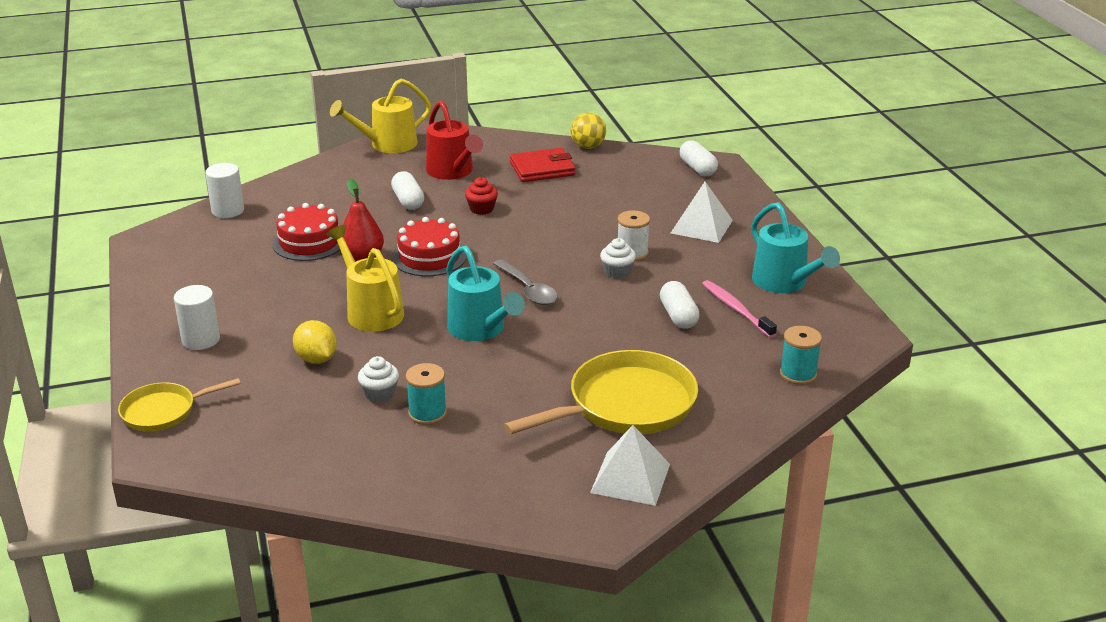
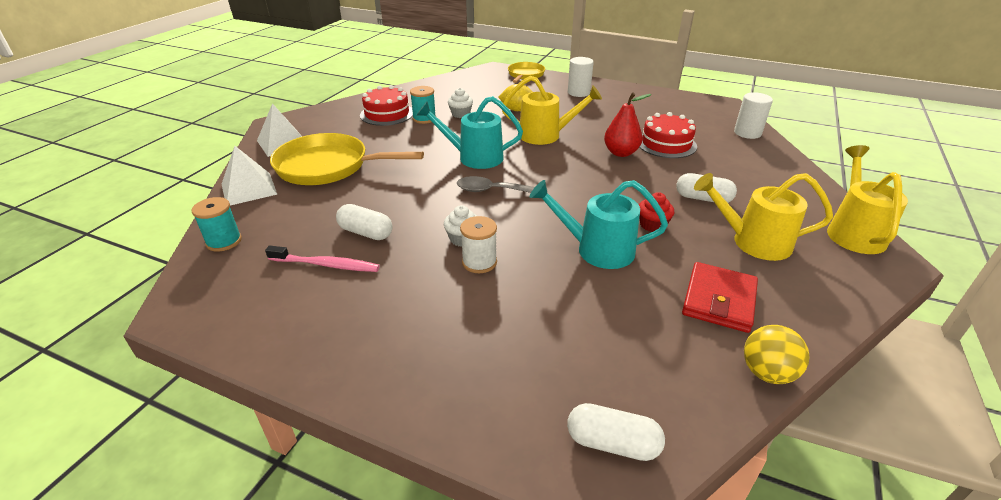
camera: 130 degrees right, 5 degrees up
(429, 257) = (592, 174): red cake -> red cake (387, 114)
(453, 172) = (752, 242): red watering can -> yellow watering can
(625, 405) = (328, 167): yellow pan -> yellow pan turned 90 degrees clockwise
(701, 226) = (468, 337): white pyramid -> white pyramid (249, 189)
(785, 283) = (307, 320): turquoise watering can -> turquoise watering can (596, 250)

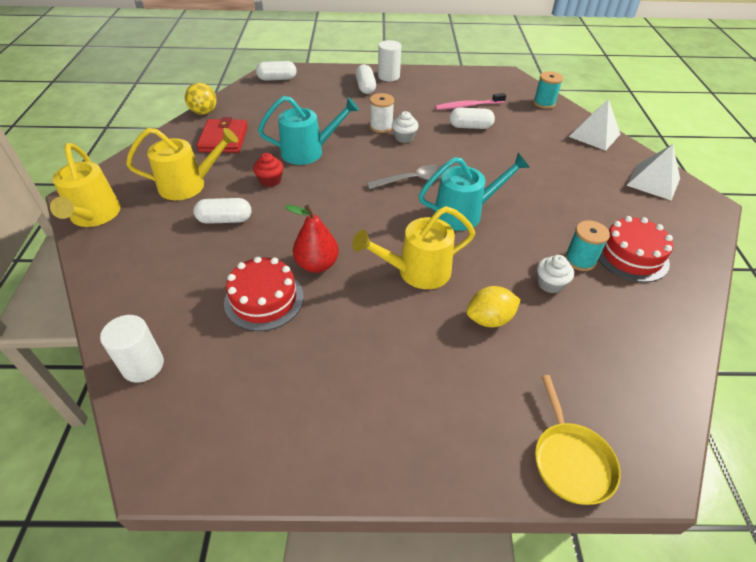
camera: 155 degrees right, 10 degrees up
(328, 167) = (573, 168): yellow pan -> none
(443, 354) = (365, 87): none -> white capsule
(578, 93) = (432, 414): white cylinder -> white cylinder (388, 76)

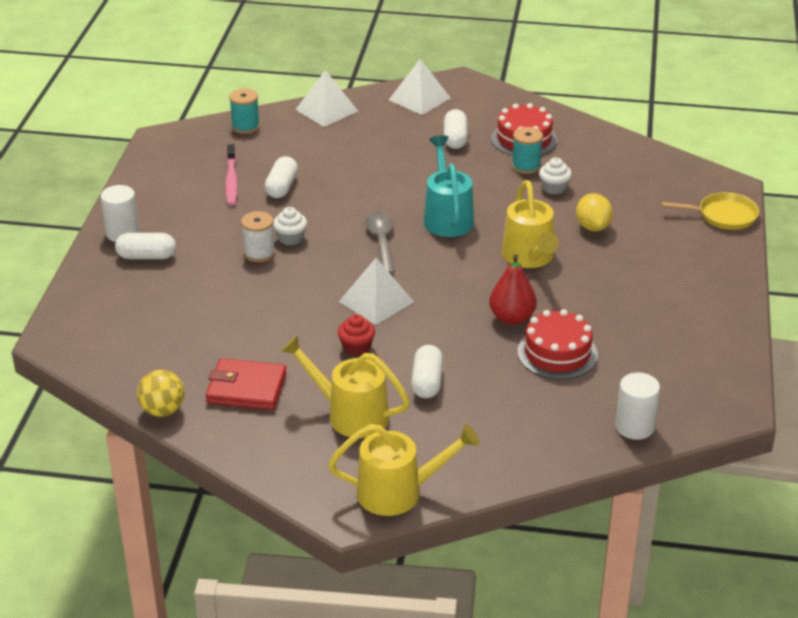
camera: 80 degrees left, 10 degrees down
(189, 185) = (350, 414): yellow watering can -> yellow watering can turned 60 degrees counterclockwise
(277, 79) = (83, 338): white capsule -> white capsule (455, 139)
(308, 151) = (300, 315): turquoise watering can -> none
(330, 185) = (376, 301): none -> white pyramid

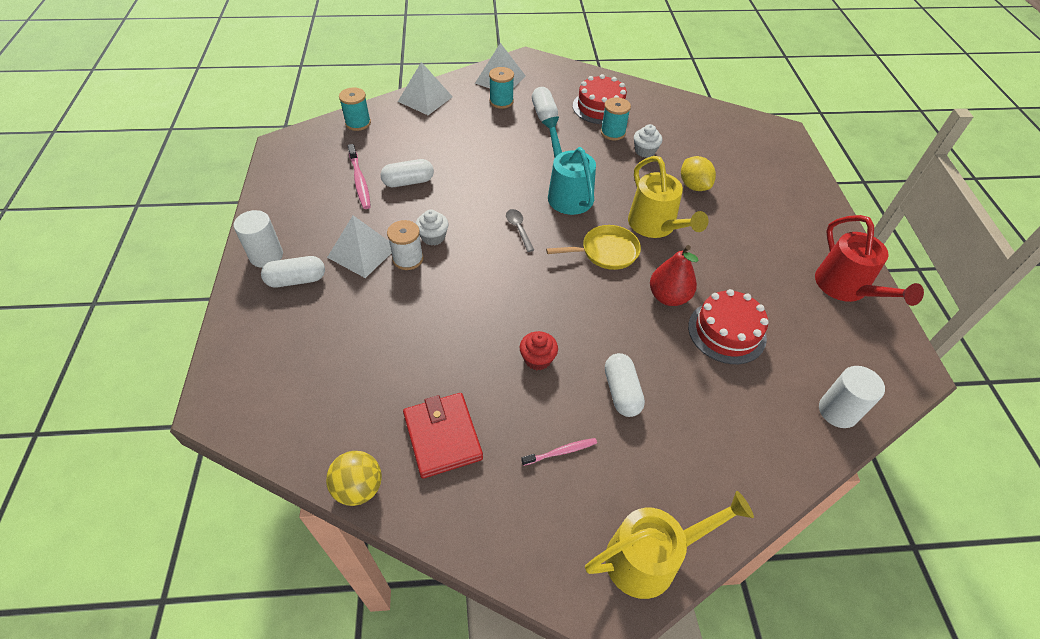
camera: 15 degrees left, 15 degrees up
(246, 388) = (442, 437): red wallet -> red wallet turned 75 degrees clockwise
(281, 187) = (408, 182): white capsule -> white capsule turned 75 degrees clockwise
(350, 414) = (561, 452): yellow watering can -> pink toothbrush
(376, 301) = (537, 298): white pyramid -> white pyramid (362, 252)
(381, 242) = (518, 229): grey spoon -> grey spoon, size x0.64
(411, 121) = (501, 101): none -> turquoise spool
(709, 336) = (846, 288): none -> red watering can
(723, 216) = (791, 160): yellow pan -> yellow pan (606, 252)

